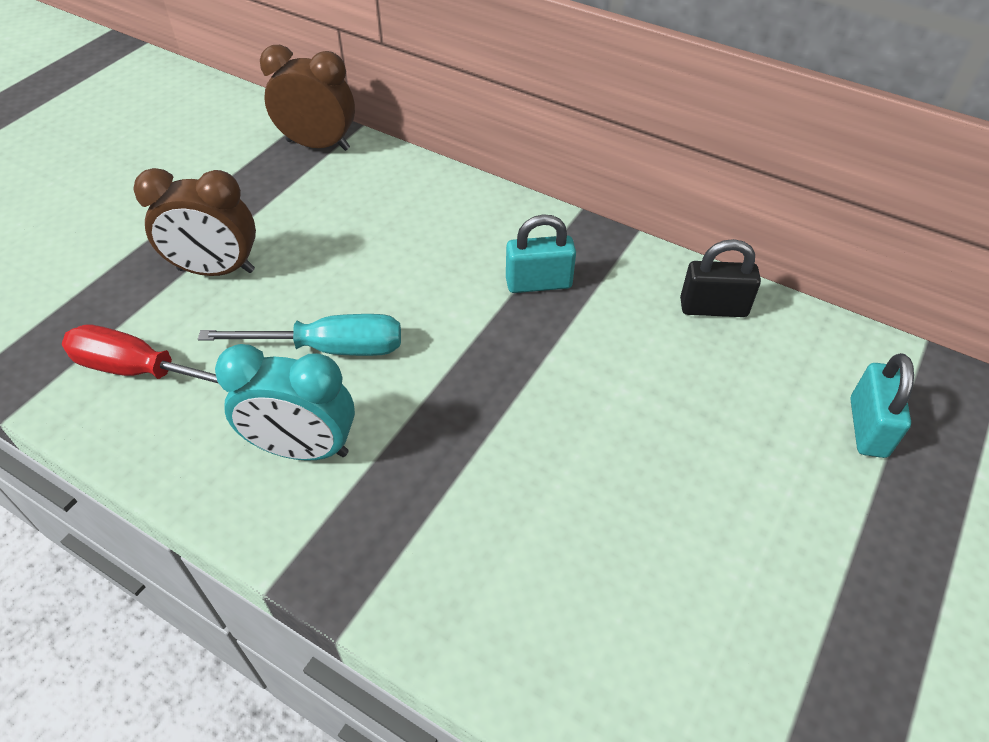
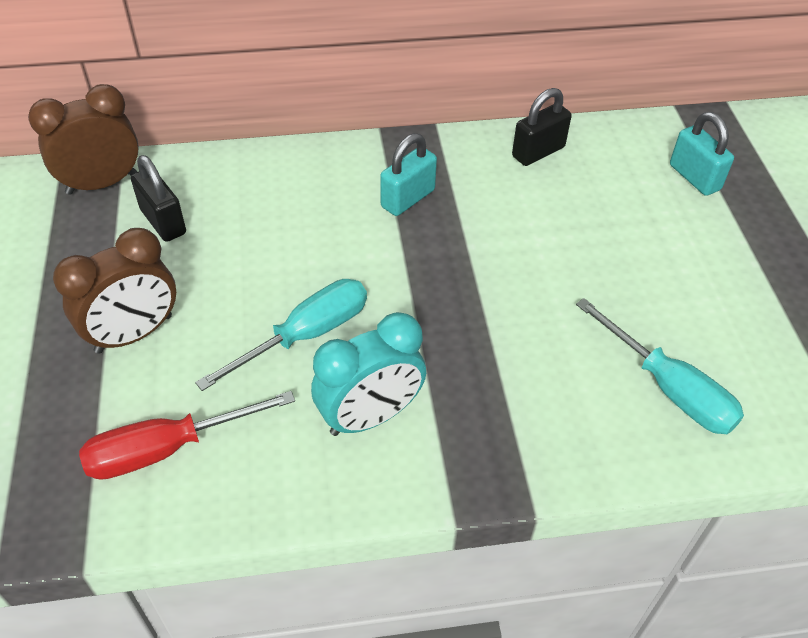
camera: 40 degrees left, 0 degrees up
(327, 196) = (163, 222): none -> black padlock
(595, 619) = (668, 388): none -> turquoise screwdriver

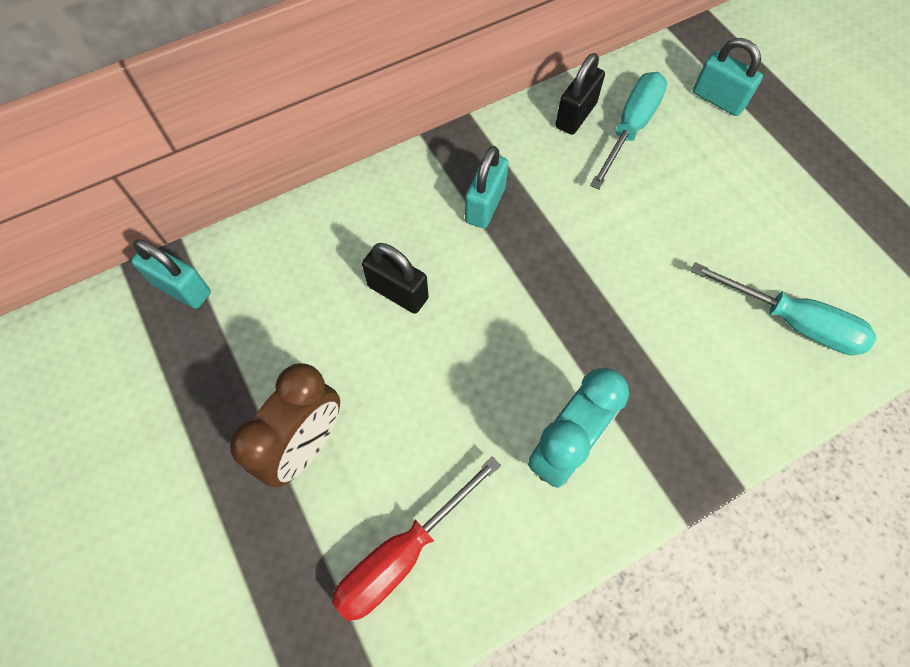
camera: 20 degrees left, 15 degrees up
(102, 184) = (182, 288): brown clock -> turquoise padlock
(163, 222) = (267, 310): black padlock -> black padlock (398, 292)
(305, 335) = (466, 386): turquoise screwdriver -> turquoise screwdriver (630, 128)

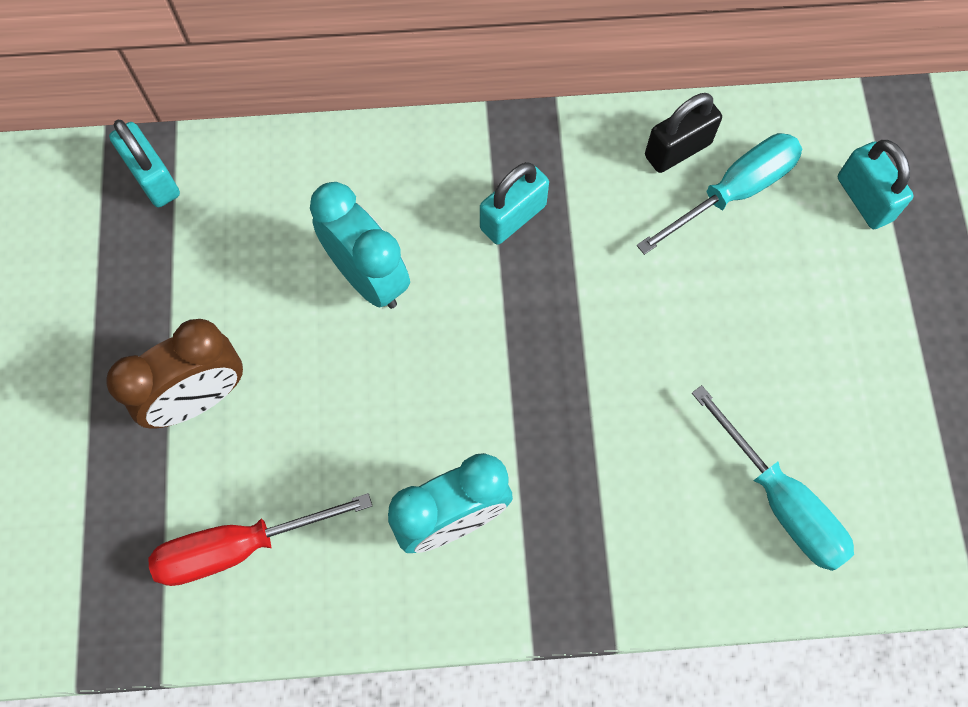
camera: 25 degrees right, 5 degrees up
(398, 292) = (368, 277): black padlock -> turquoise clock

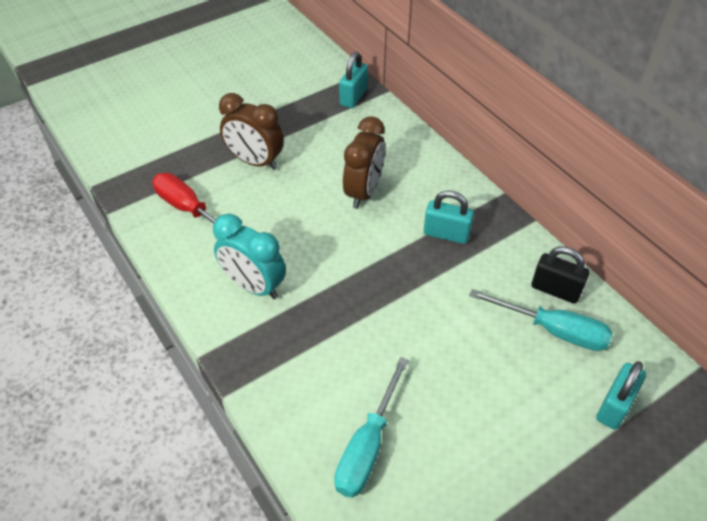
camera: 60 degrees right, 20 degrees down
(368, 277) = (364, 192): turquoise clock -> brown clock

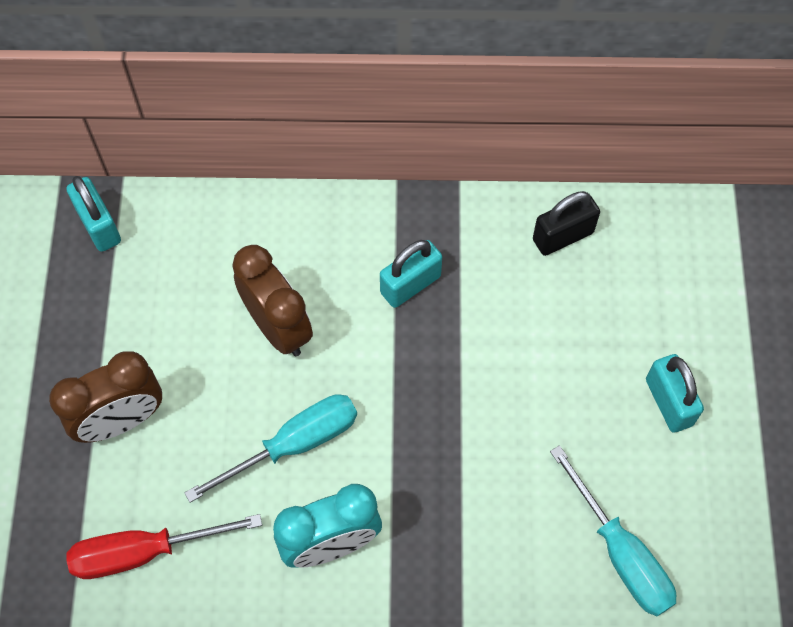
camera: 55 degrees left, 15 degrees up
(553, 330) = (608, 278): turquoise screwdriver -> turquoise screwdriver (294, 444)
(614, 406) = (725, 293): turquoise padlock -> turquoise padlock (669, 402)

